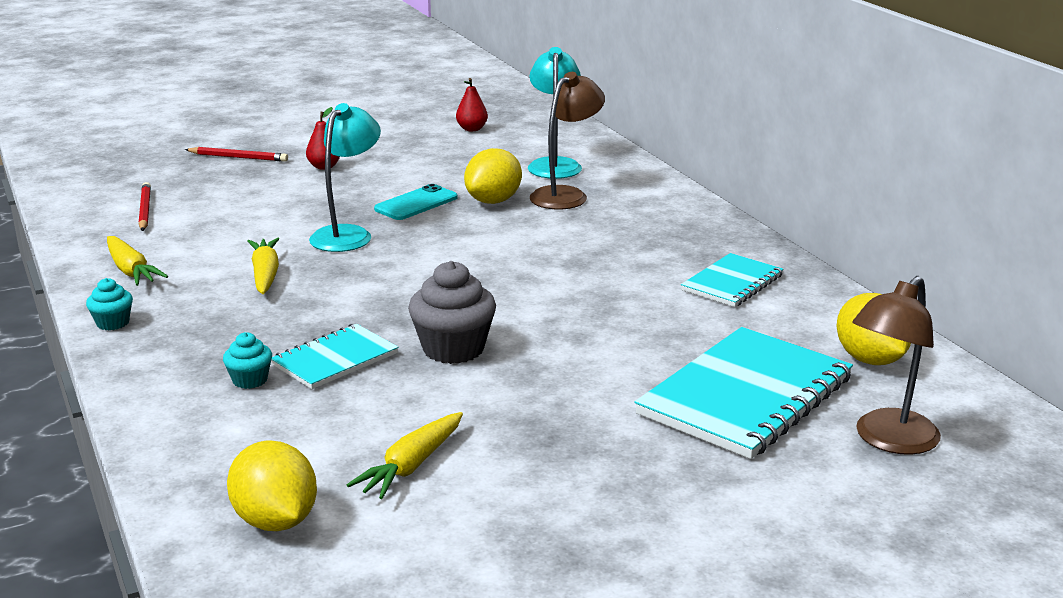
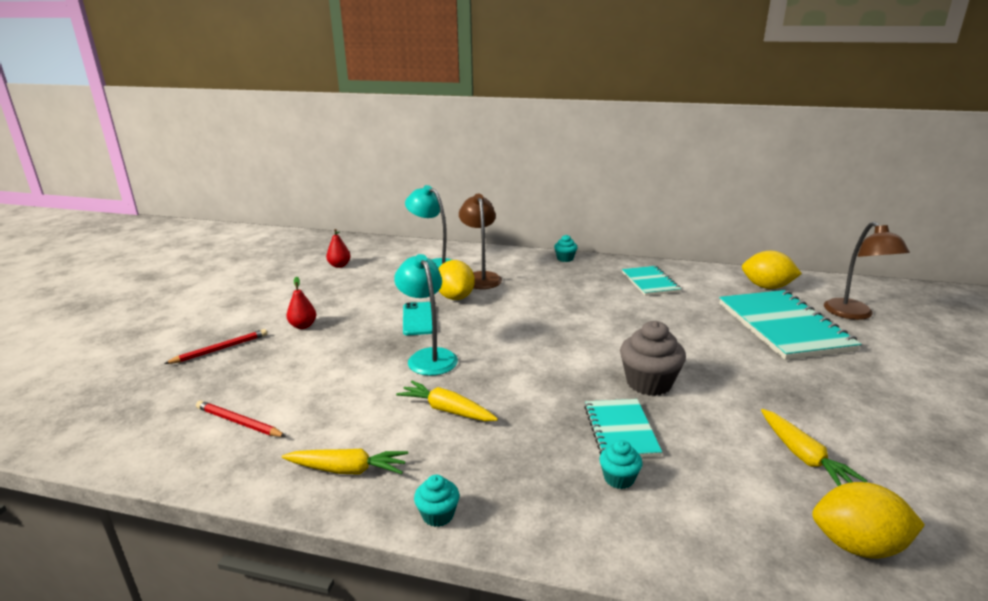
camera: 50 degrees left, 0 degrees up
(709, 217) = (565, 259): none -> turquoise cupcake

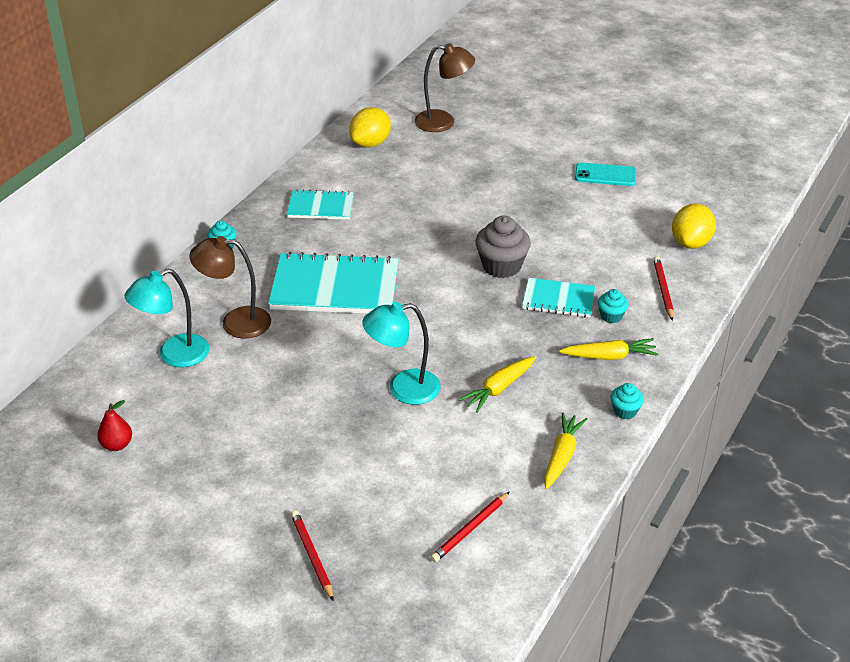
camera: 75 degrees left, 15 degrees up
(303, 326) = (287, 483): red pear -> none
(419, 319) = (318, 386): turquoise phone -> turquoise phone (605, 175)
(455, 297) = (278, 351): yellow lemon -> none
(713, 525) = (663, 290): none -> red pencil
(783, 326) = (446, 165): turquoise notebook -> turquoise notebook (335, 287)
(803, 456) = (612, 228): yellow carrot -> yellow carrot (609, 356)

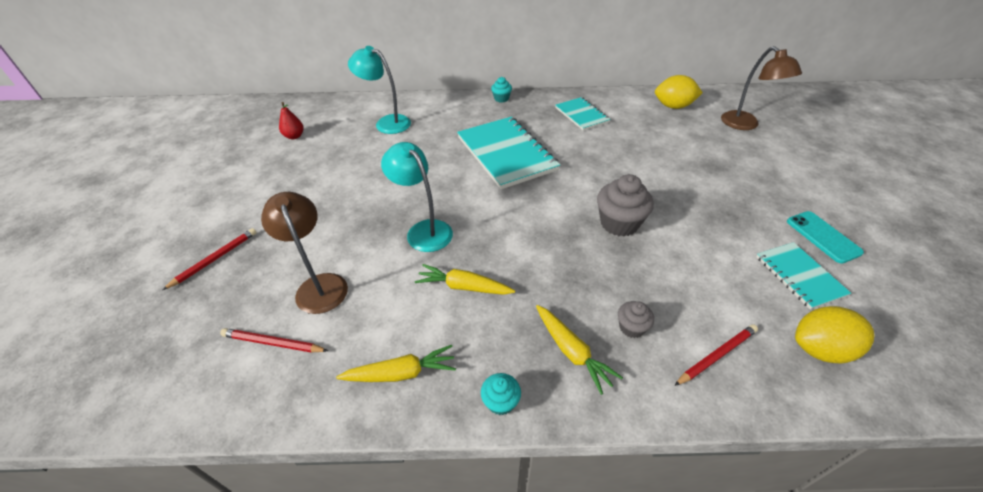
camera: 60 degrees right, 5 degrees up
(235, 322) = (435, 131): brown lamp -> brown lamp (319, 285)
(558, 299) = (615, 277): turquoise notebook -> turquoise notebook (799, 276)
(611, 316) = (631, 327): turquoise cupcake -> grey cupcake

